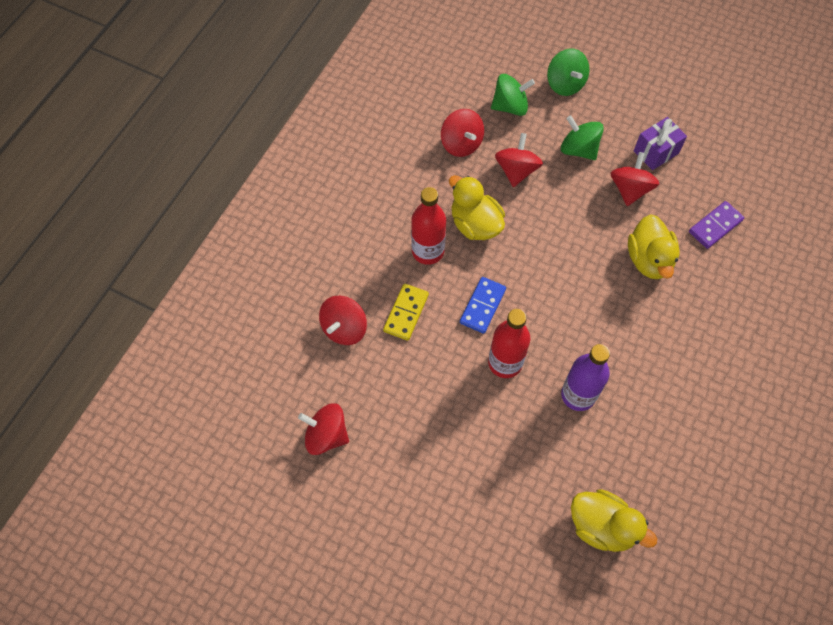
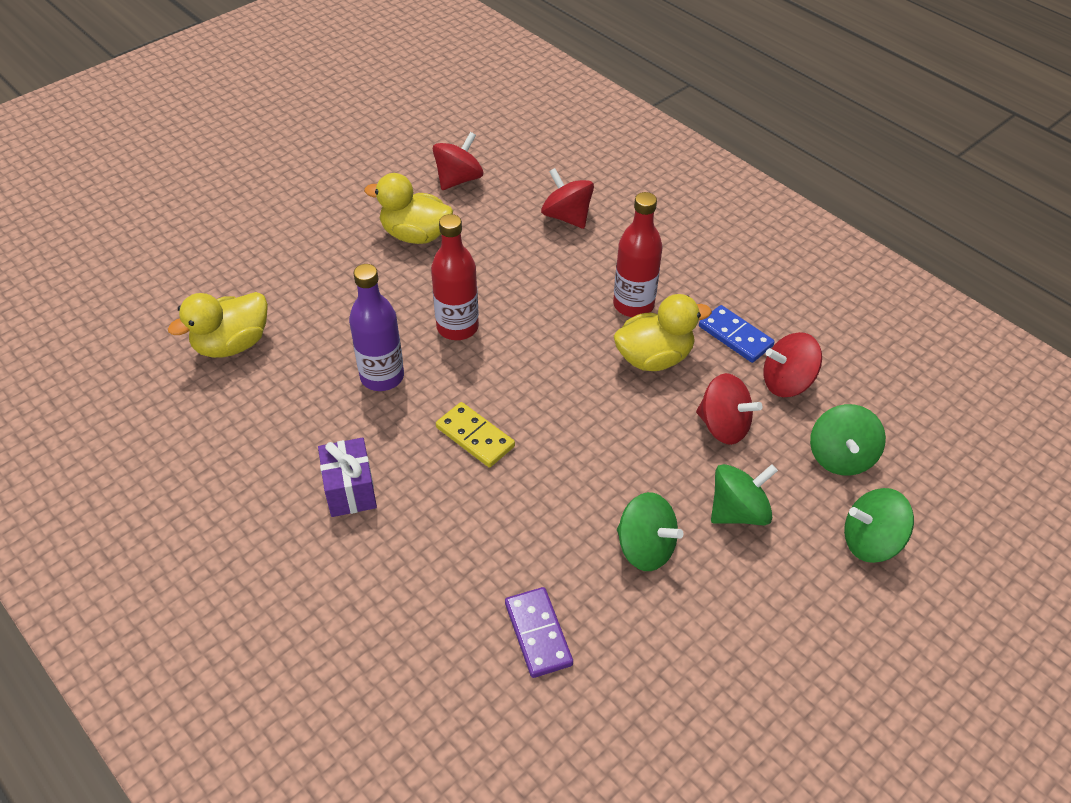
camera: 110 degrees right, 15 degrees down
(406, 313) = (561, 266): yellow domino -> yellow domino (475, 437)
(482, 306) = (538, 330): blue domino -> blue domino (735, 336)
(630, 189) = (645, 548): red spinning top -> green spinning top
(649, 260) = (521, 522): yellow duck -> yellow duck (415, 235)
(656, 152) = (702, 612): purple gift -> purple gift (350, 490)

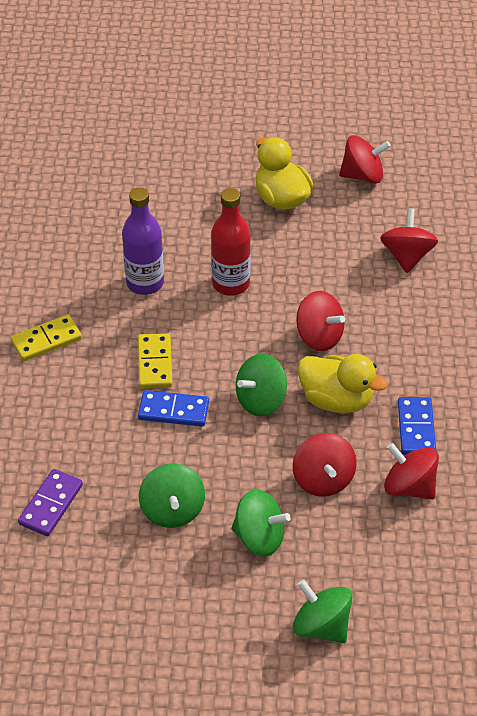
camera: 45 degrees right, 0 degrees up
(232, 344) = (82, 197): yellow duck -> none
(350, 490) = (46, 340): purple gift -> yellow domino
(541, 464) = (173, 411): none -> blue domino
(579, 319) = (319, 336): none -> red spinning top
(633, 305) = (371, 353): red bottle -> none
(840, 457) = (377, 561): green spinning top -> green spinning top (261, 400)

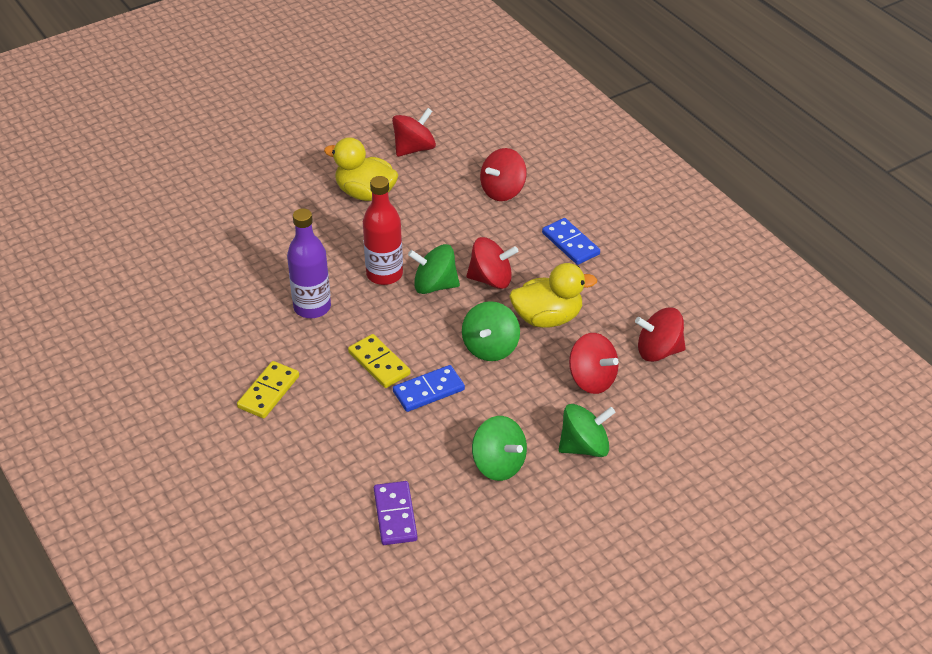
camera: 35 degrees left, 5 degrees down
(321, 626) = (690, 483): green spinning top -> green spinning top (434, 285)
(407, 256) = (503, 191): red spinning top -> red spinning top turned 105 degrees counterclockwise
(416, 428) = (624, 308): blue domino -> blue domino (570, 244)

